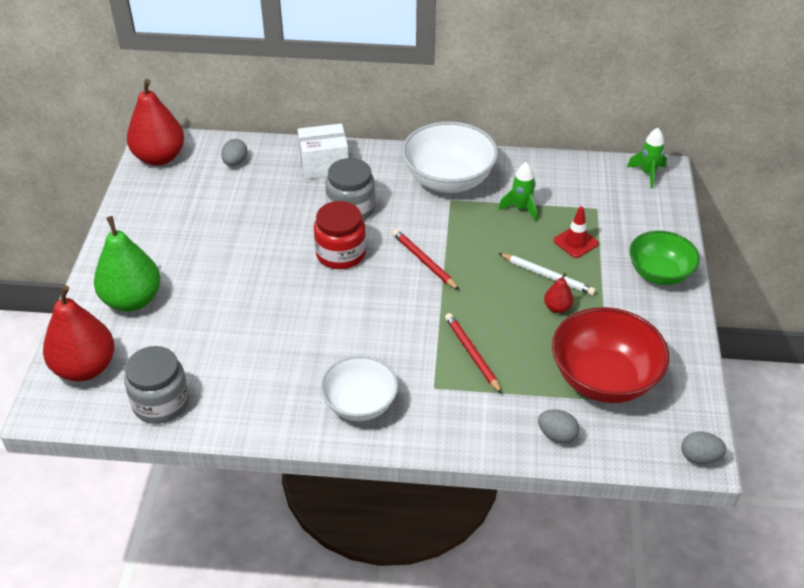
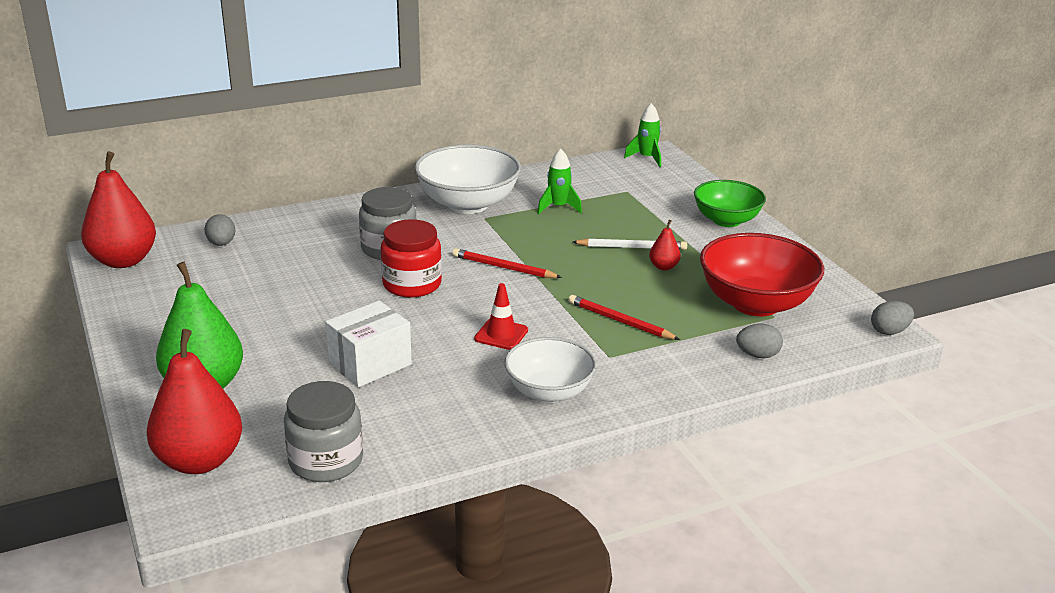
camera: 30 degrees left, 15 degrees down
(324, 165) = (326, 223): white box -> white box (370, 364)
(575, 242) = (632, 218): red traffic cone -> red traffic cone (501, 334)

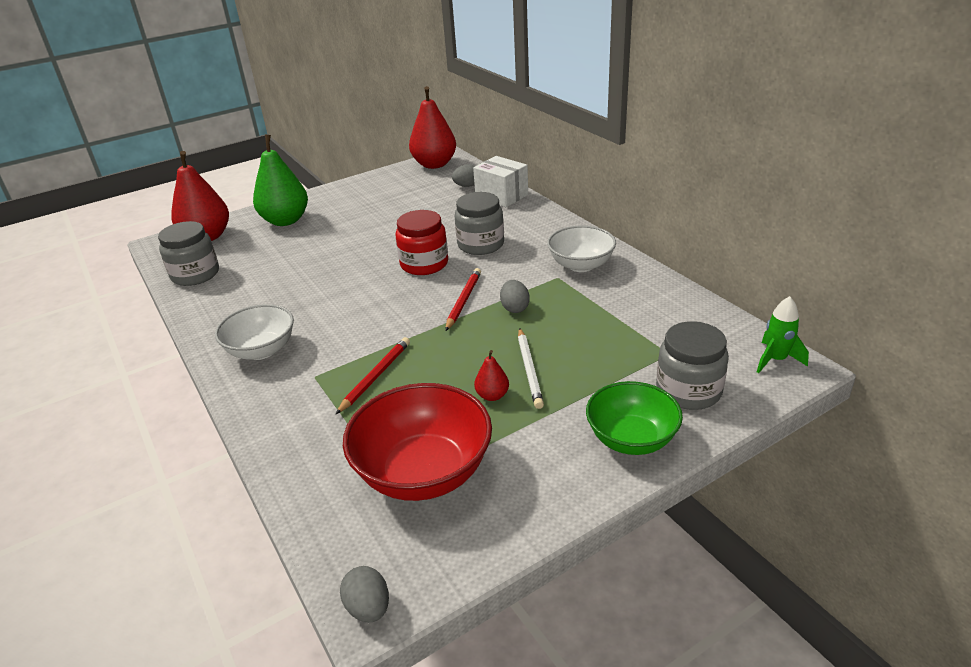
camera: 85 degrees right, 5 degrees up
(370, 364) = (307, 268): white box -> white box (501, 196)
(468, 204) = (581, 265): white bowl -> white bowl, size x0.66
(501, 334) = (349, 315): red traffic cone -> none
(558, 207) = (601, 314): green rocket -> none
(675, 192) = (688, 391): none -> grey jar
(757, 355) = (313, 477): grey egg -> grey egg (515, 308)

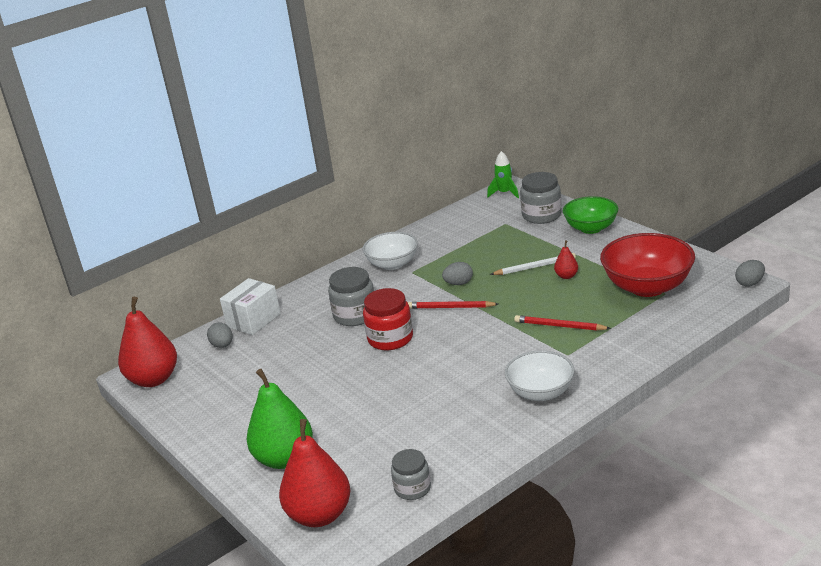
camera: 95 degrees left, 5 degrees down
(195, 274) = (412, 488): grey jar -> grey jar, size x0.66

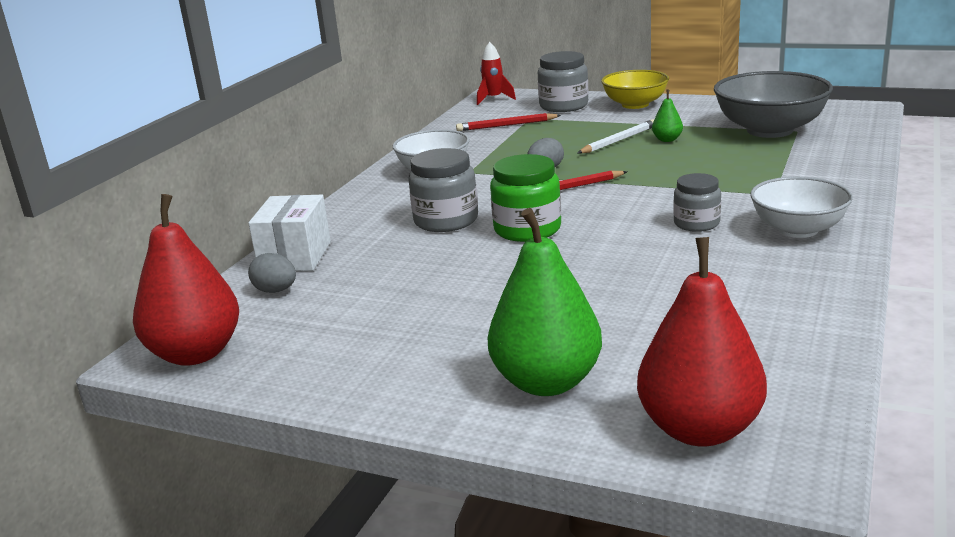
camera: 30 degrees left, 5 degrees down
(390, 338) = (527, 229): red jar -> green jar
(412, 488) = (789, 358): grey jar -> grey jar (696, 223)
(504, 193) = (493, 99): green rocket -> red rocket
(559, 326) = (725, 175): red pencil -> red pencil (506, 125)
(566, 276) = (667, 140): red pear -> green pear
(591, 228) = (635, 104): green bowl -> yellow bowl
(647, 287) = (769, 130): red bowl -> grey bowl
(749, 283) = (868, 109): grey egg -> none

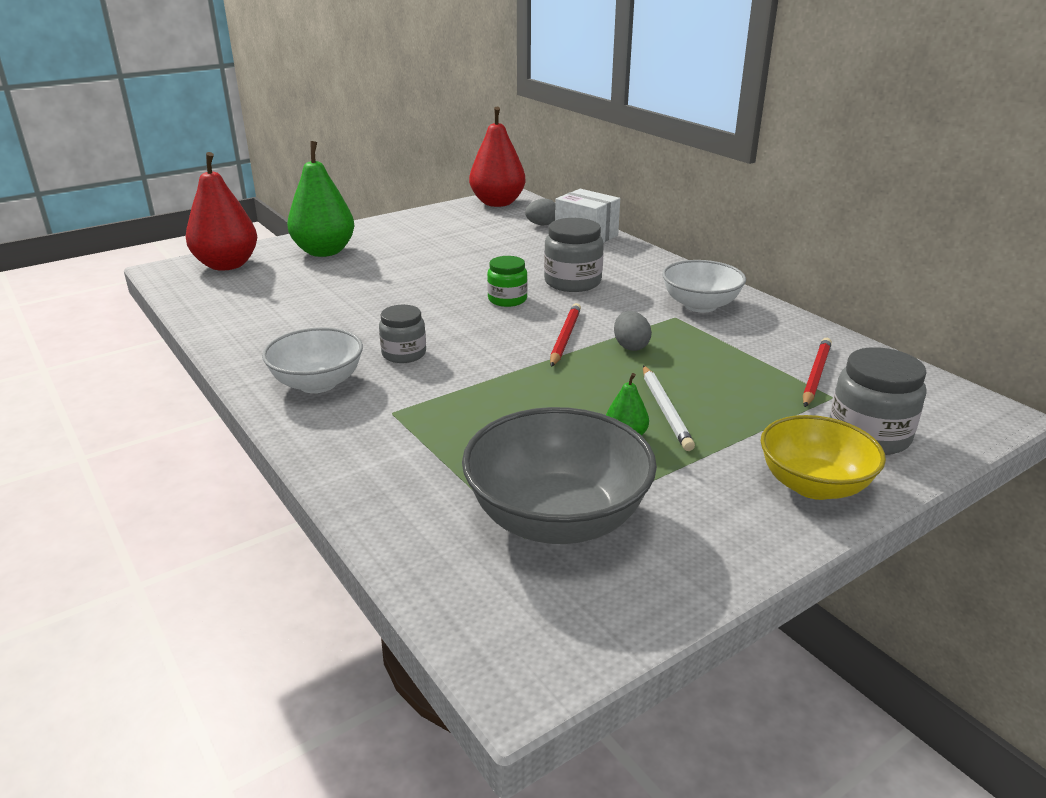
camera: 120 degrees right, 5 degrees up
(493, 99) = (964, 405): red rocket -> none
(527, 229) = (507, 299): green jar -> green jar, size x0.66

